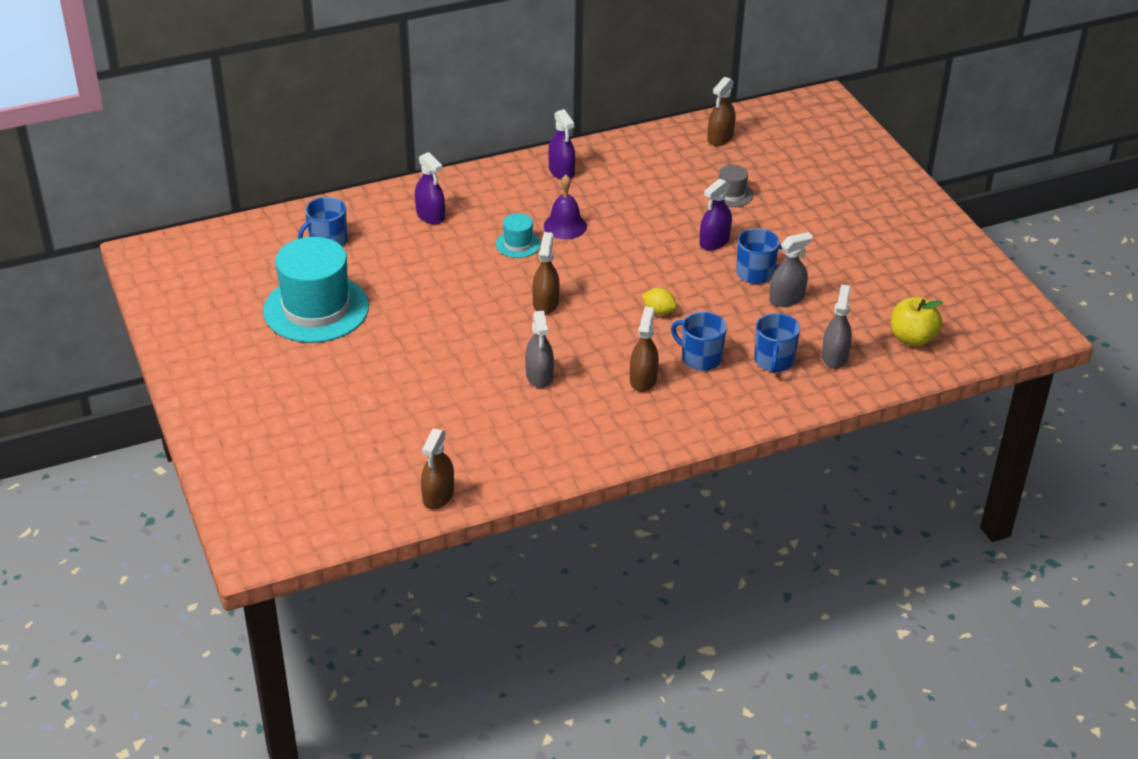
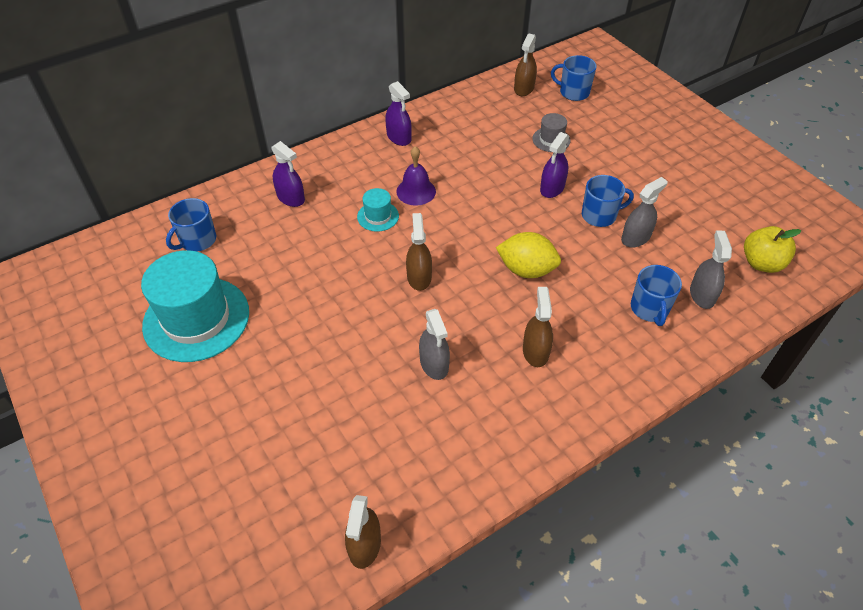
camera: 10 degrees left, 10 degrees up
(659, 311) = (526, 270): yellow lemon -> yellow lemon, size x1.77
(700, 358) = (581, 317): blue mug -> blue mug (573, 92)

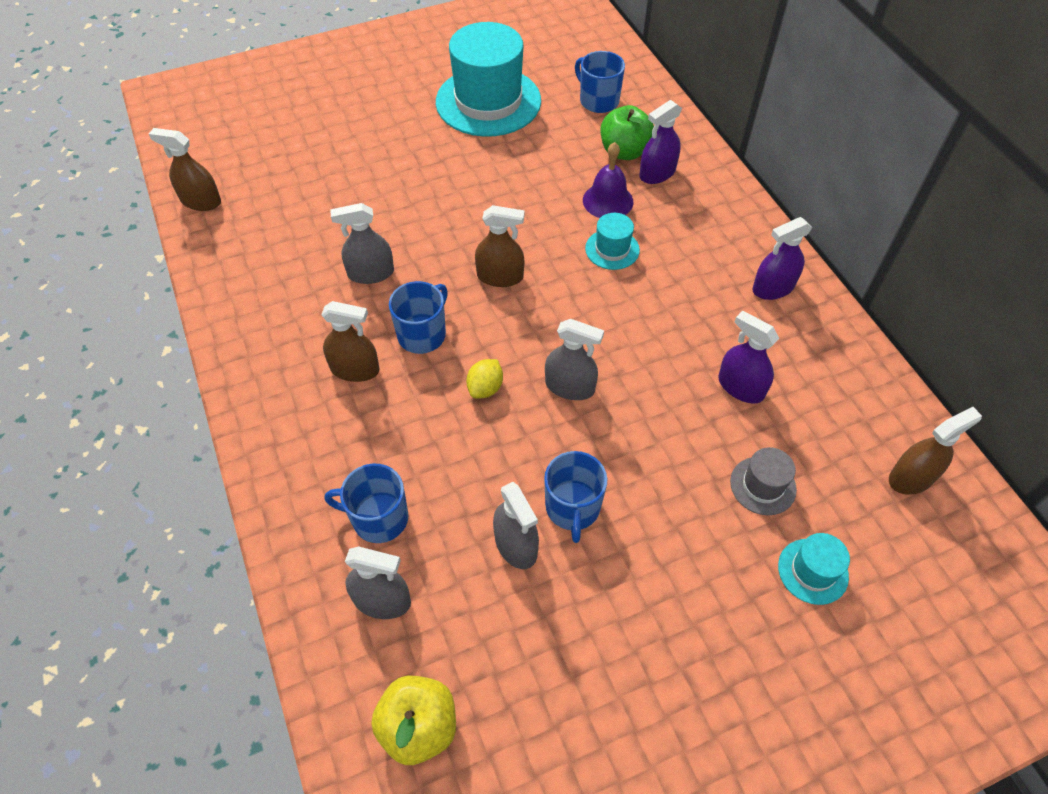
camera: 100 degrees right, 5 degrees up
(265, 218) = (624, 151): none -> green apple
(416, 191) = (655, 293): purple bell -> purple bell (608, 201)
(510, 226) = (570, 387): none -> grey spray bottle
(524, 88) = (911, 477): brown spray bottle -> brown spray bottle turned 120 degrees clockwise
(526, 270) = (485, 388): yellow lemon -> yellow lemon, size x0.57
(552, 188) = (642, 458): purple spray bottle -> purple spray bottle (740, 387)
(573, 92) = (905, 559): blue mug -> blue mug (422, 334)
(595, 122) = (813, 571): none -> turquoise hat

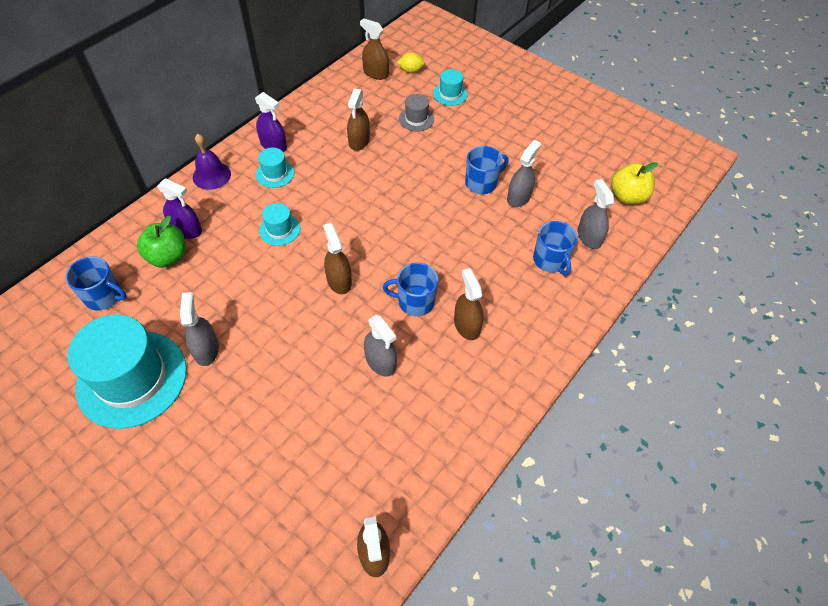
camera: 120 degrees left, 0 degrees up
(485, 388) = (434, 250): yellow lemon -> yellow lemon (411, 71)
(570, 387) = (406, 211): grey spray bottle -> grey spray bottle (206, 349)
(598, 100) = (104, 296): blue mug -> blue mug turned 90 degrees counterclockwise
(608, 201) = (230, 248): purple bell -> purple bell (211, 175)
(714, 273) = (275, 173): none -> turquoise hat
(740, 387) = (359, 141): purple spray bottle -> brown spray bottle

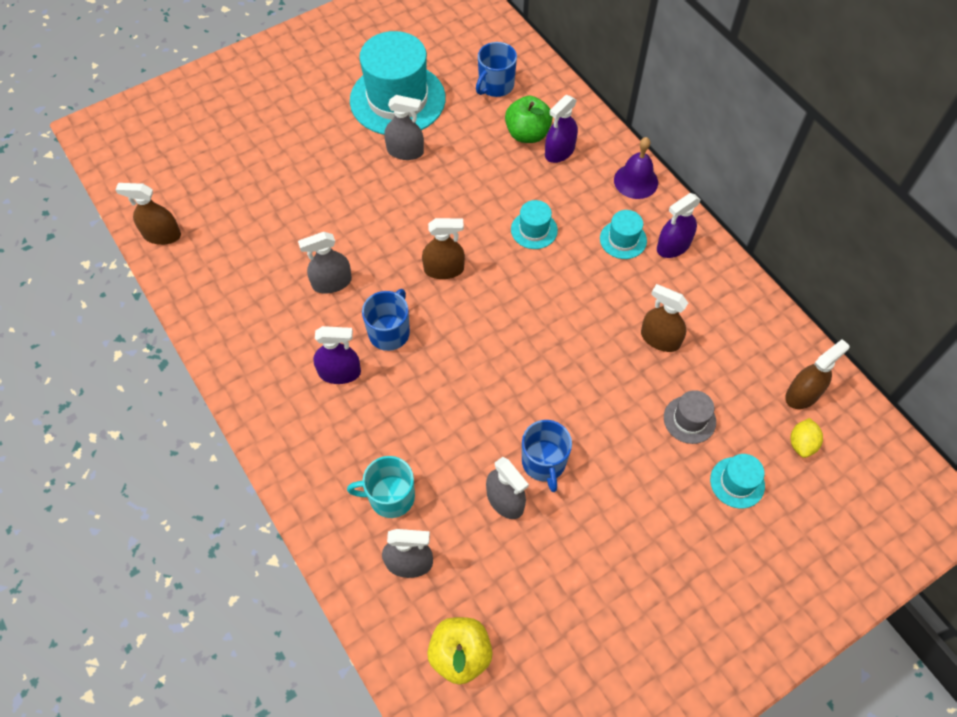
camera: 110 degrees right, 5 degrees up
(466, 325) = (339, 372): brown spray bottle -> purple spray bottle
(550, 260) = (390, 497): blue mug -> turquoise mug

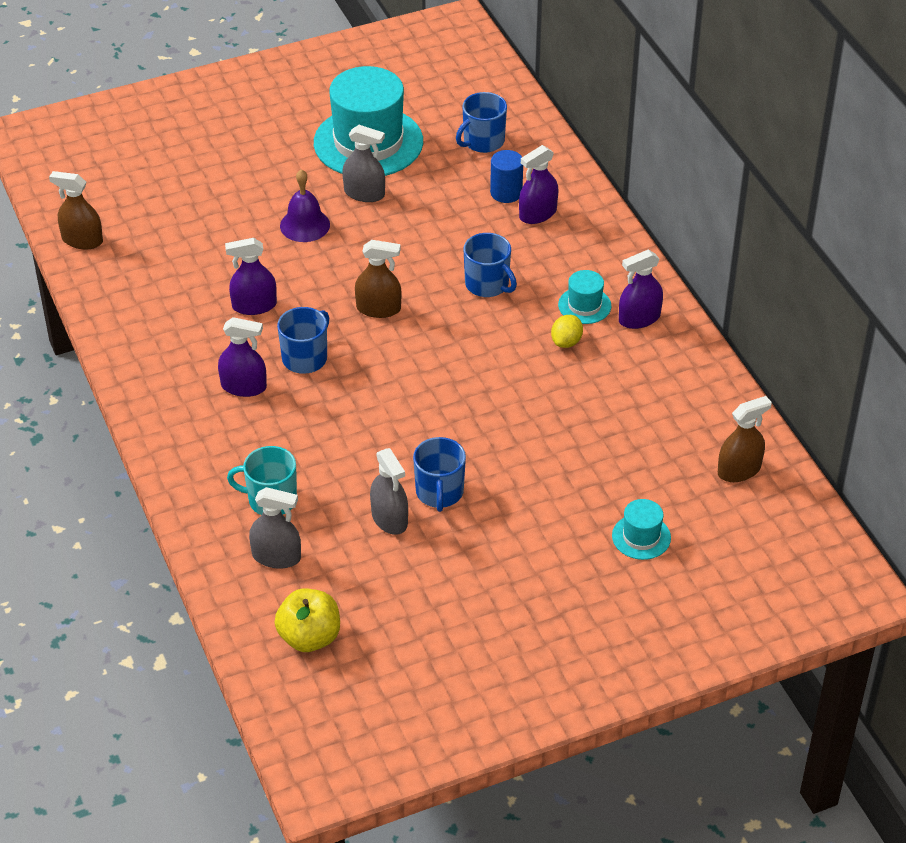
camera: 10 degrees right, 15 degrees down
(332, 282) = (254, 306): grey spray bottle -> purple spray bottle
(527, 134) = (506, 193): green apple -> blue cylinder
(534, 230) = (487, 284): turquoise hat -> blue mug
(636, 181) = (616, 252): purple bell -> purple bell (305, 225)
(660, 339) = (597, 401): brown spray bottle -> none
(689, 419) = (607, 476): grey hat -> none
(801, 443) = (723, 513): yellow lemon -> yellow lemon (566, 342)

